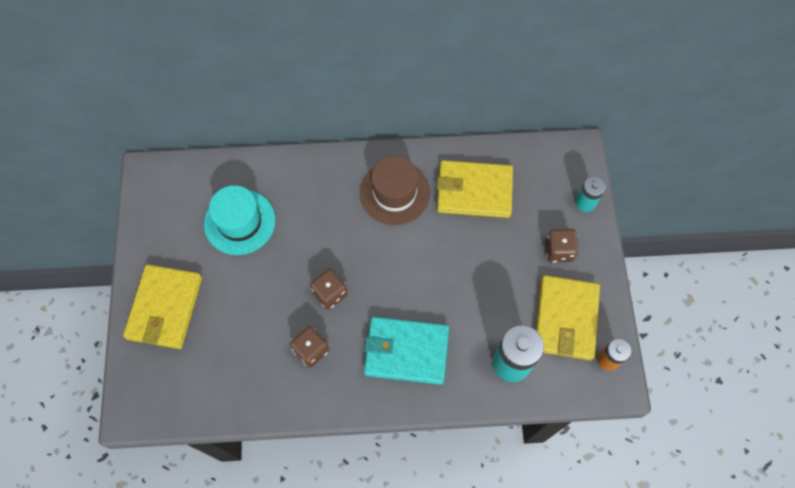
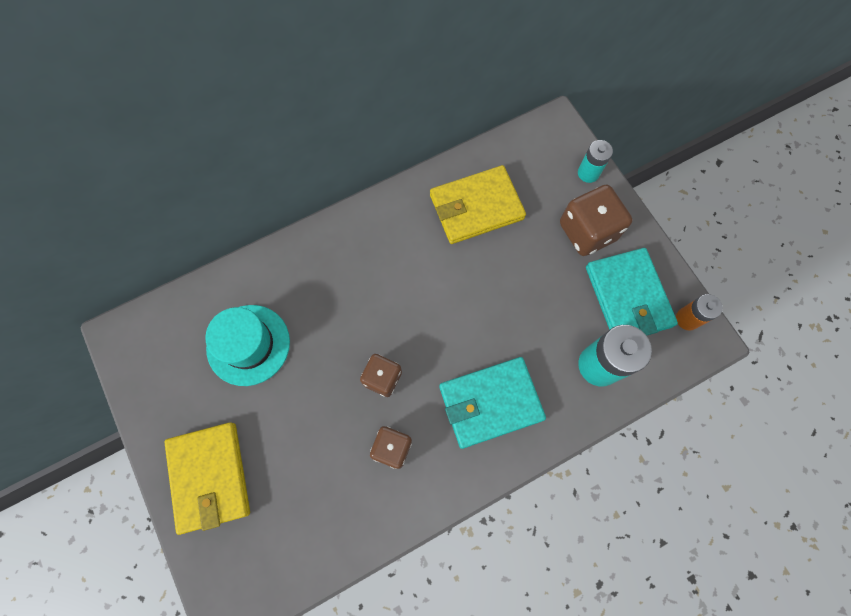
camera: 25 degrees left, 5 degrees up
(394, 193) = (397, 243): brown hat -> none
(559, 251) = (587, 231): brown dice -> brown dice, size x1.61
(566, 319) = (628, 297): yellow wallet -> turquoise wallet

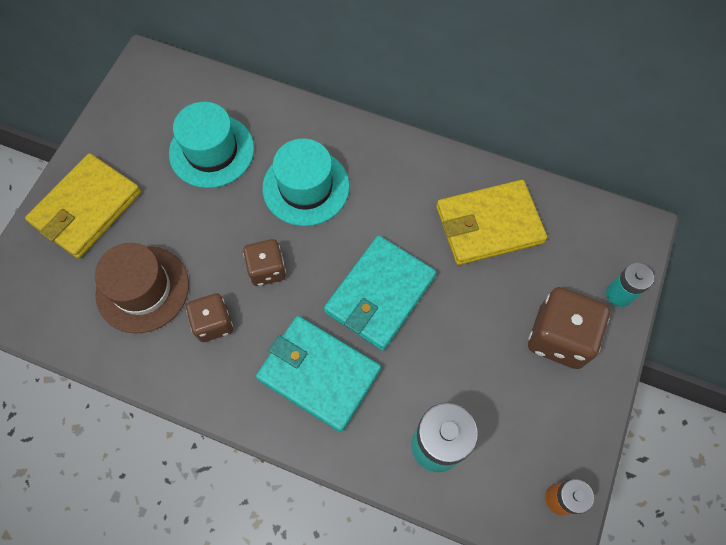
camera: 50 degrees right, 5 degrees down
(319, 481) = (142, 289): none -> brown hat
(341, 301) = (306, 187): none -> turquoise hat
(476, 207) = (489, 225): yellow wallet -> yellow wallet turned 45 degrees counterclockwise
(628, 297) = (529, 423): turquoise wallet -> turquoise wallet (380, 294)

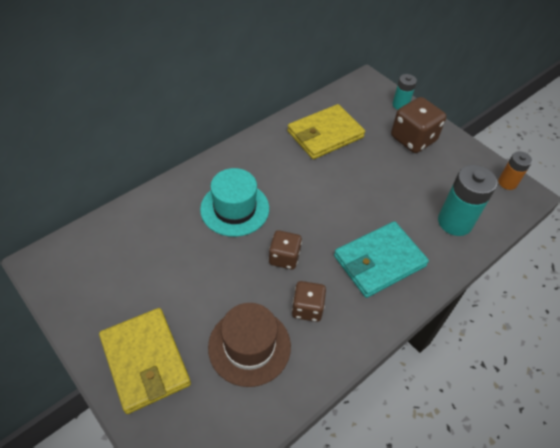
camera: 65 degrees left, 15 degrees down
(211, 151) = (161, 251): turquoise hat -> none
(380, 294) = (340, 205): turquoise wallet -> none
(489, 225) = (325, 134): yellow wallet -> yellow wallet turned 45 degrees clockwise

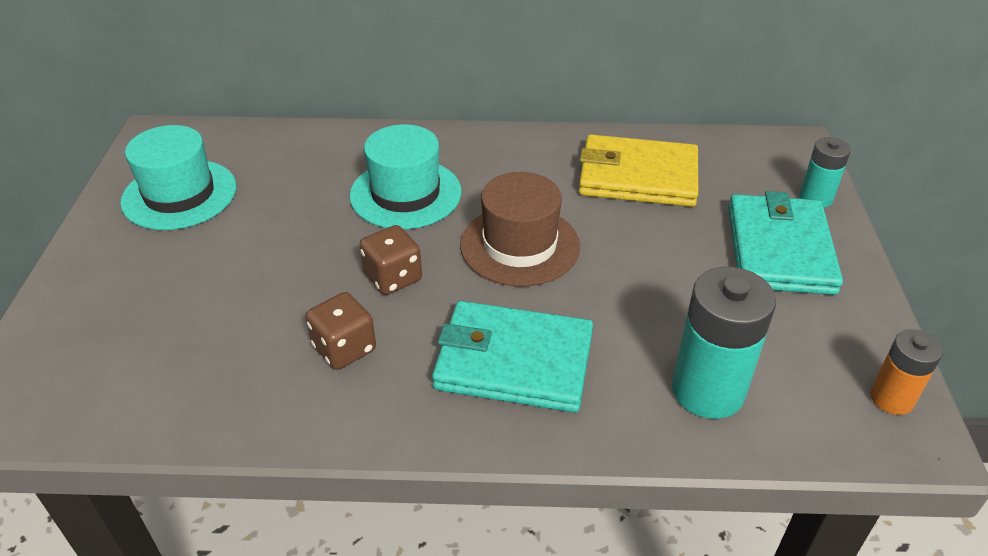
camera: 45 degrees right, 10 degrees down
(112, 289) = (179, 194): none -> turquoise hat
(145, 361) = (115, 278): yellow wallet -> none
(249, 346) = (227, 339): brown hat -> brown hat (520, 245)
(413, 139) = (779, 249): brown dice -> turquoise wallet

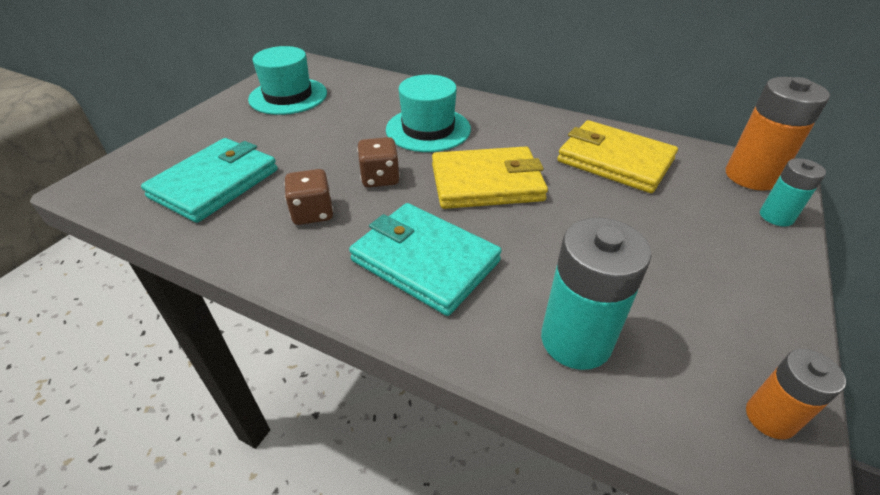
camera: 25 degrees right, 0 degrees up
(520, 245) = (487, 182): brown hat -> yellow wallet
(775, 157) = (751, 176): none -> orange battery
(779, 249) = (715, 247): turquoise wallet -> turquoise wallet (215, 183)

